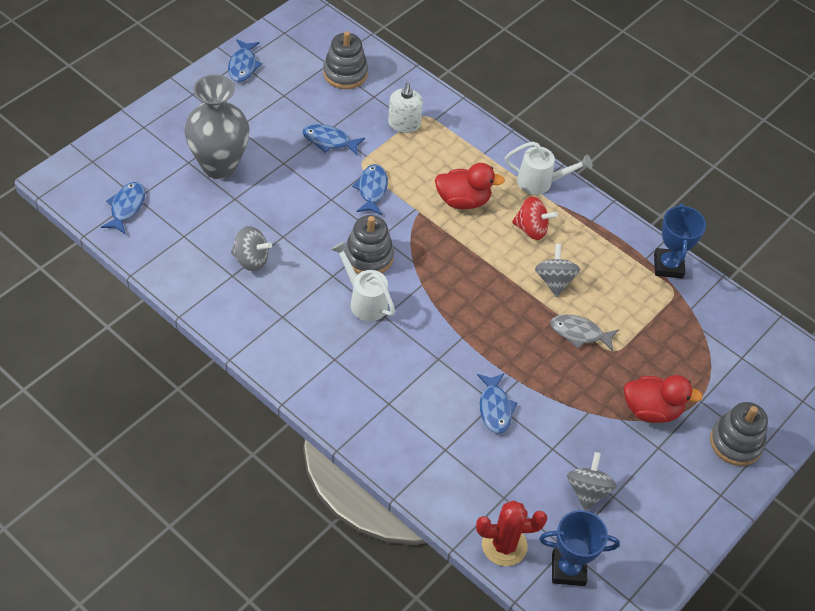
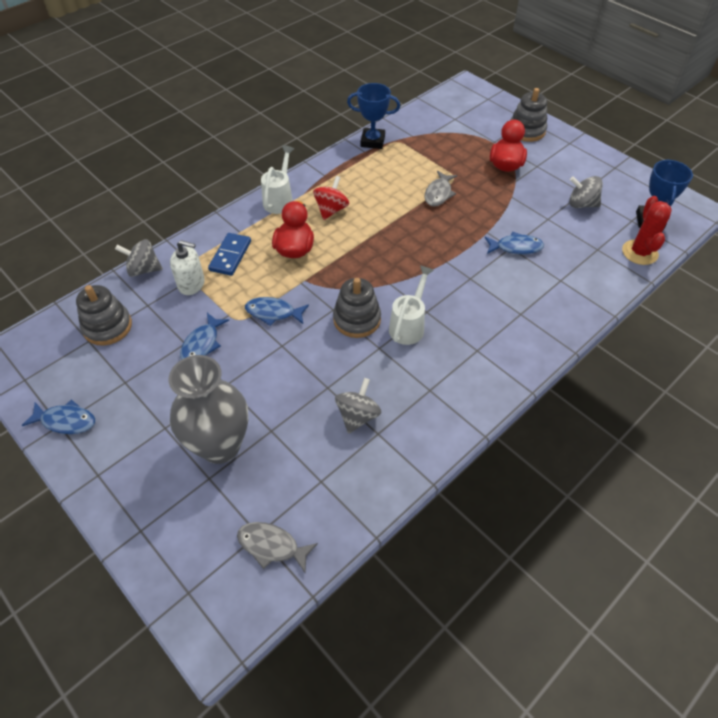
camera: 80 degrees left, 0 degrees up
(126, 207) = (272, 546): blue fish -> grey fish
(364, 300) = (409, 325): white watering can -> white watering can turned 150 degrees clockwise
(446, 149) = (230, 256): none -> blue domino
(554, 281) = (386, 202): grey spinning top -> grey spinning top (144, 269)

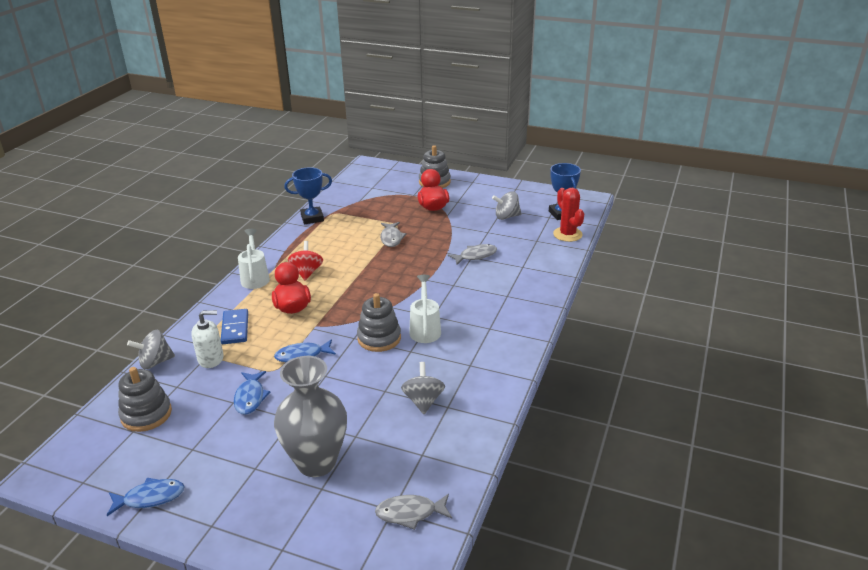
camera: 25 degrees left, 20 degrees down
(516, 247) = (475, 256): blue fish -> grey fish

